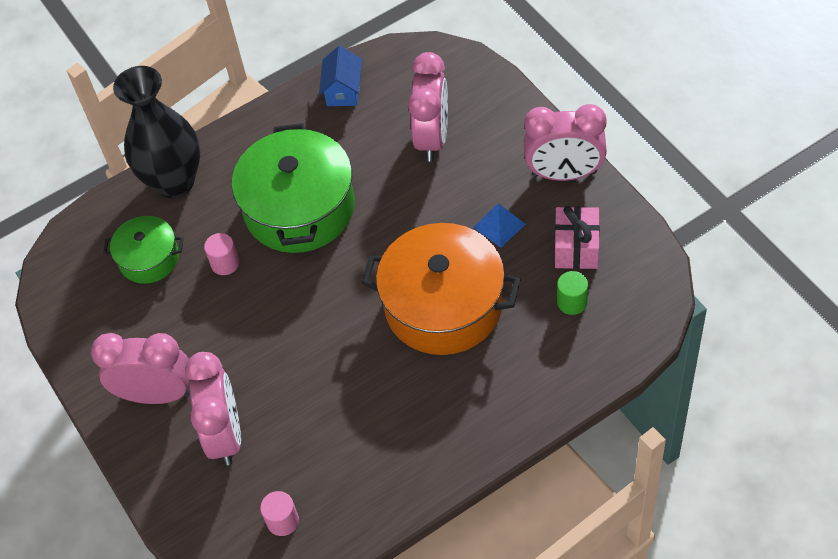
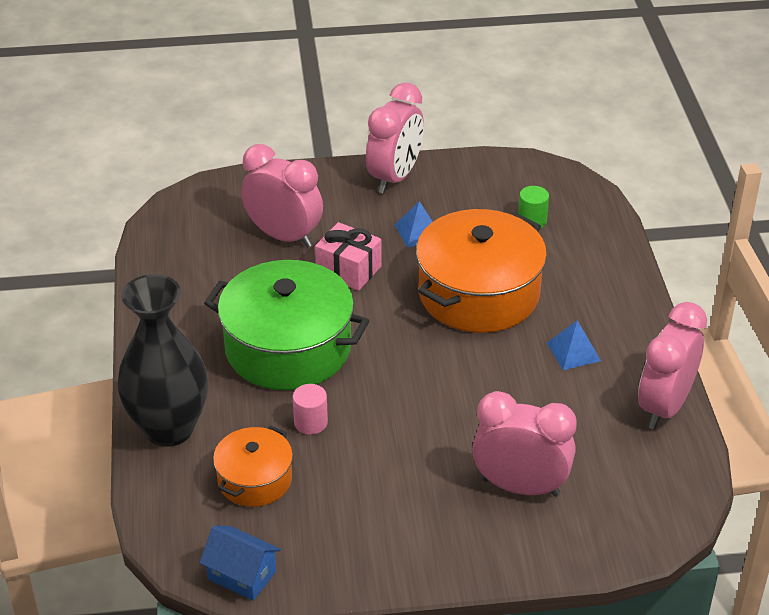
camera: 70 degrees left, 15 degrees down
(149, 258) = (254, 479): green pot -> orange pot
(157, 394) = (435, 525): pink clock -> pink clock (664, 407)
(282, 521) = (644, 475): pink cylinder -> none
(343, 90) = (169, 272): blue house -> blue house (242, 575)
(409, 407) = (573, 351): none -> blue pyramid
(576, 248) = (478, 199): pink gift -> pink gift (348, 270)

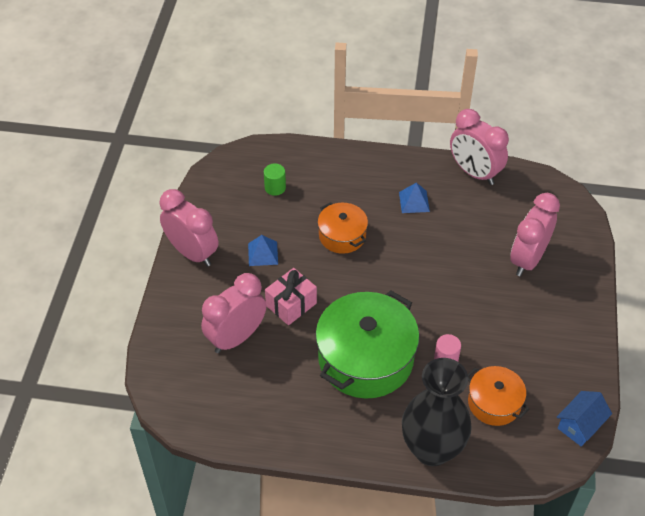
camera: 75 degrees left, 10 degrees up
(479, 294) = (342, 236): orange pot -> orange pot, size x0.54

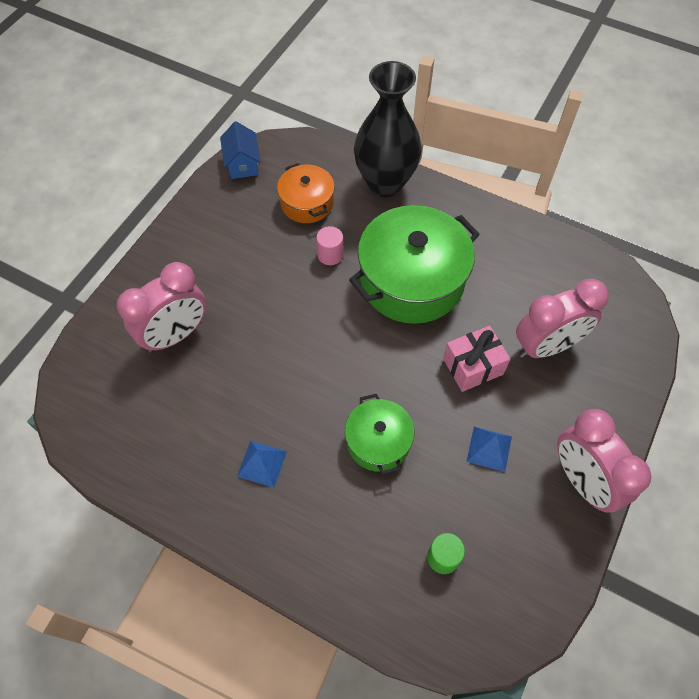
camera: 160 degrees left, 10 degrees up
(342, 236) = (378, 441): orange pot -> green pot
(474, 173) = (156, 484): pink clock -> none
(580, 425) = (242, 164): blue house -> blue house turned 75 degrees counterclockwise

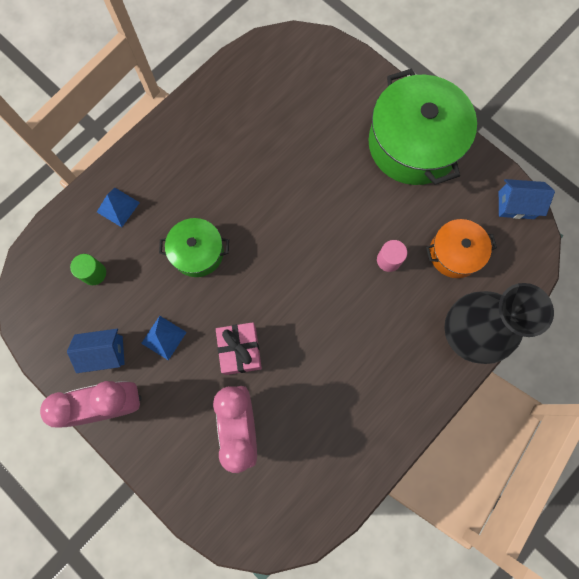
camera: 105 degrees right, 15 degrees up
(175, 335) = (337, 121): pink clock -> none
(262, 463) = (207, 164): blue pyramid -> blue pyramid (118, 207)
(412, 280) = (343, 325): green pot -> green pot (413, 144)
(531, 509) = (104, 353): none -> blue house

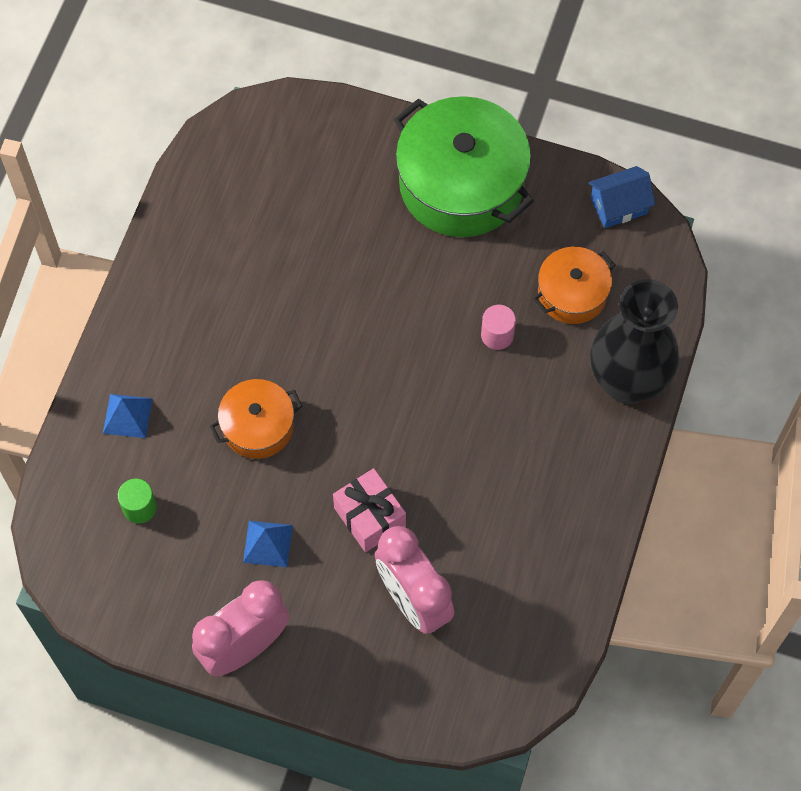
camera: 25 degrees left, 10 degrees down
(104, 353) = (203, 593): blue house -> none
(197, 252) = (258, 426): green pot -> orange pot

